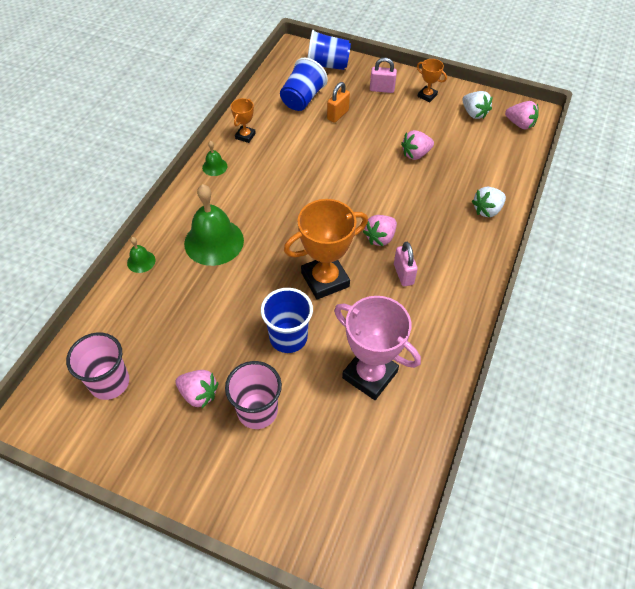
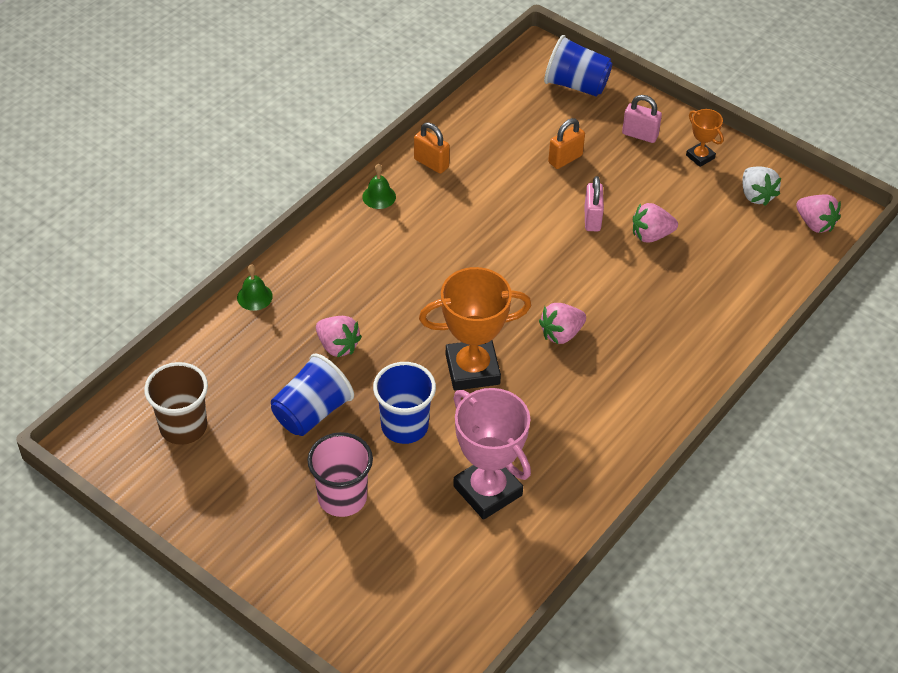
camera: 15 degrees right, 5 degrees down
(109, 382) = (183, 427): pink cup -> brown cup
(199, 394) = (281, 464): pink strawberry -> pink strawberry (337, 346)
(214, 241) = (350, 292): green bell -> none
(245, 136) = (431, 163): orange trophy -> orange padlock
(302, 99) = (524, 127): blue cup -> blue cup (312, 412)
(403, 274) = (574, 385): pink padlock -> pink padlock (592, 219)
(487, 210) = (717, 329): white strawberry -> none

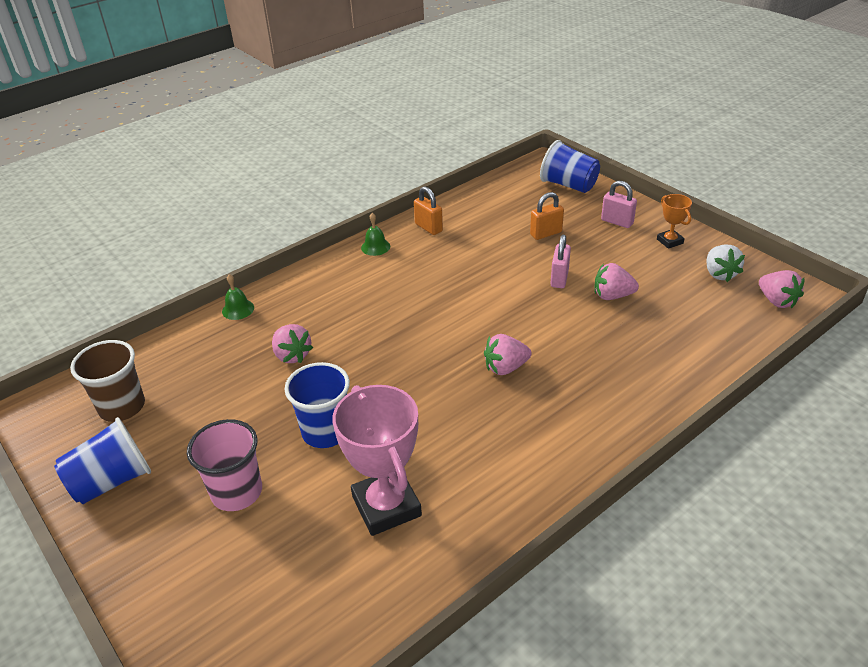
camera: 15 degrees right, 10 degrees down
(312, 412) = (243, 409): blue cup -> blue cup (112, 481)
(472, 369) = (410, 389): orange trophy -> none

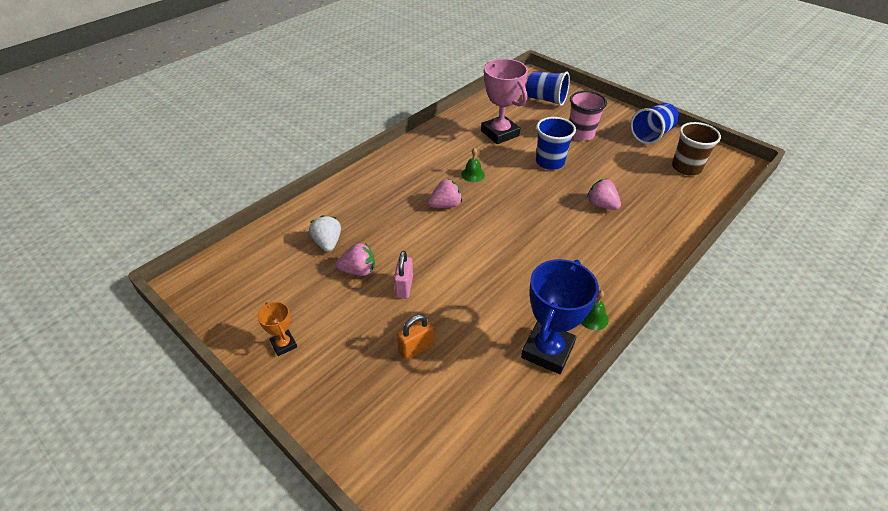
camera: 170 degrees right, 5 degrees up
(238, 309) = (672, 239): green bell -> green bell (473, 174)
(428, 228) = (547, 351): orange padlock -> blue trophy
(568, 185) = (384, 451): blue cup -> blue cup (546, 99)
(617, 222) = (334, 374): pink padlock -> none
(719, 274) = (252, 301): white strawberry -> white strawberry (327, 243)
(776, 301) = (217, 273): pink strawberry -> none

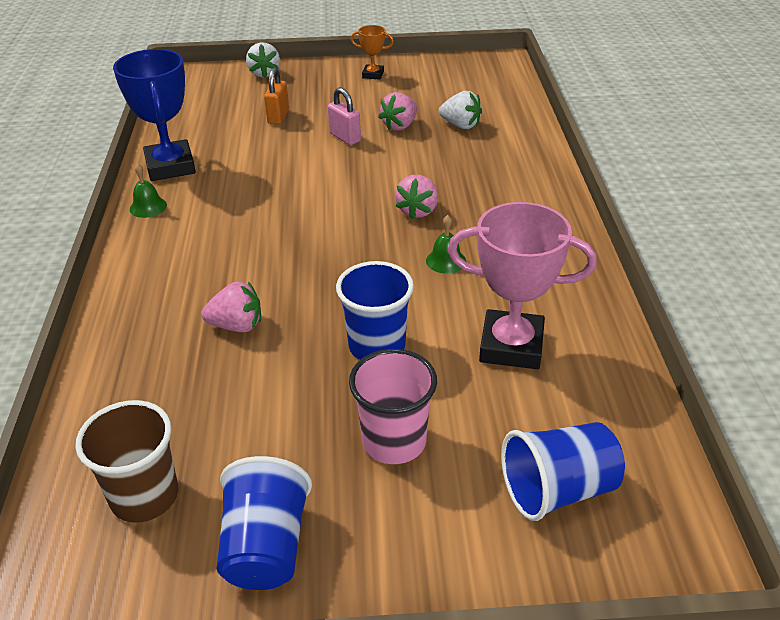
camera: 135 degrees right, 5 degrees down
(350, 431) = (264, 73): none -> white strawberry

